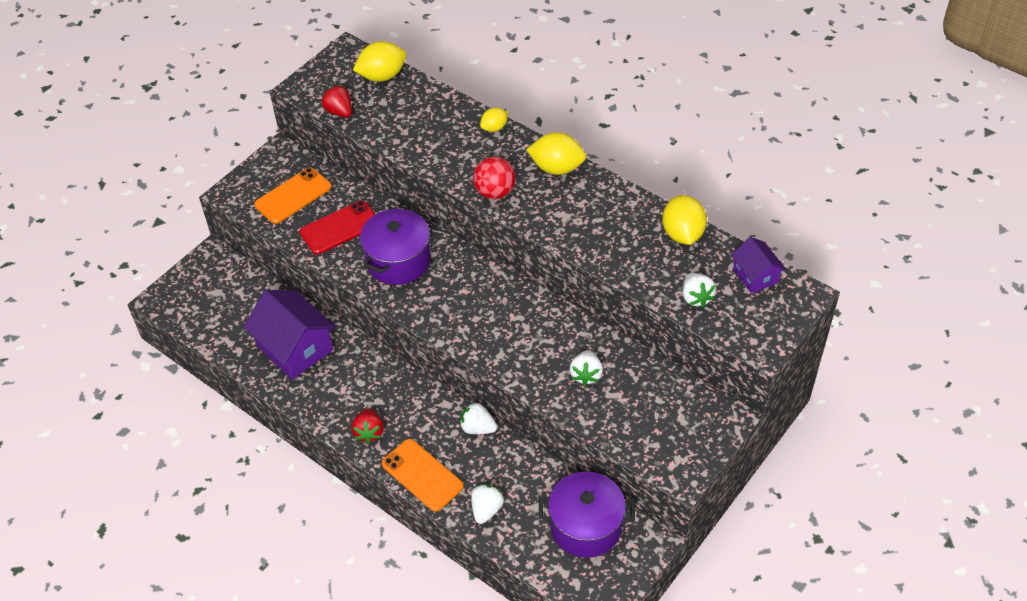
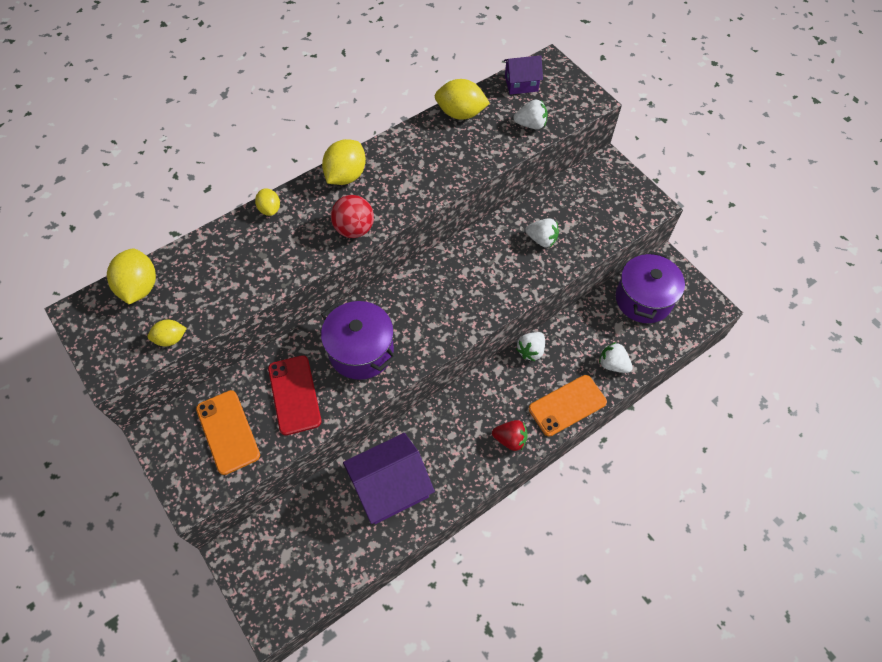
camera: 75 degrees left, 10 degrees up
(339, 111) = (171, 339): red strawberry -> yellow lemon

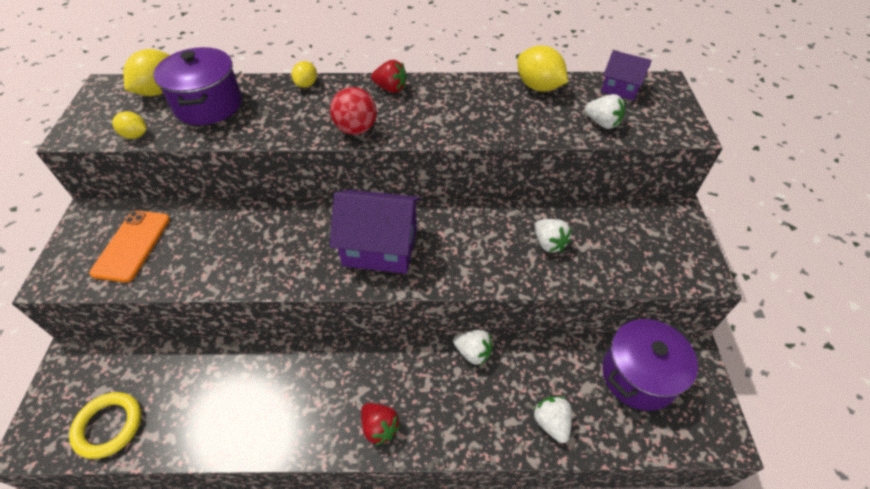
camera: 35 degrees right, 10 degrees down
(294, 395) = (208, 248): red phone -> none
(319, 569) = (109, 426): none -> yellow ring
(346, 175) = (390, 88): yellow lemon -> red strawberry
(361, 351) = (294, 245): purple pot -> purple pot (208, 105)
(390, 487) = (234, 394): purple house -> purple house (380, 246)
(530, 350) = (473, 352): white strawberry -> white strawberry turned 135 degrees counterclockwise
(567, 405) = (466, 433): orange phone -> none

